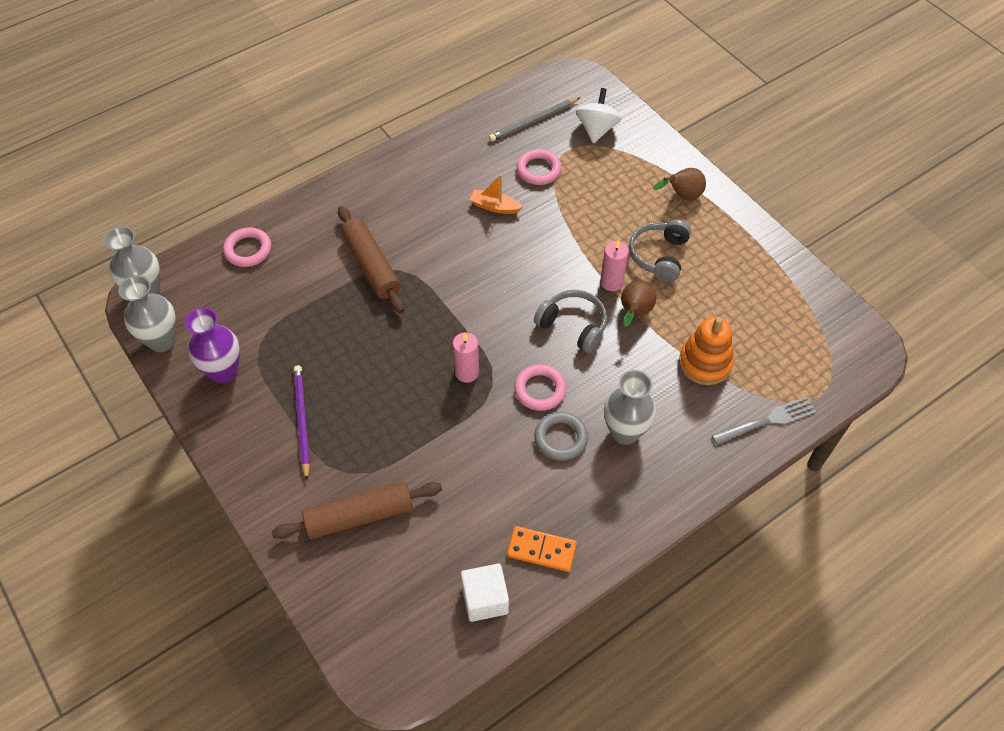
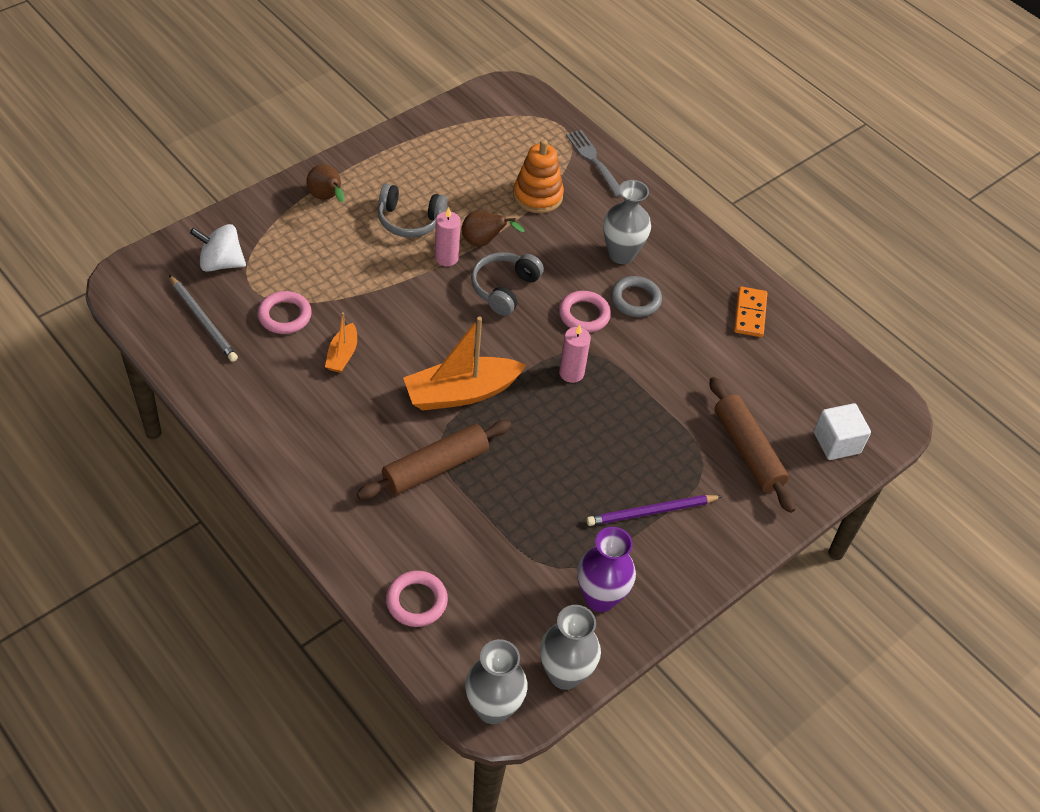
camera: 100 degrees left, 5 degrees down
(448, 287) = (461, 393): none -> orange boat
(485, 599) = (804, 352): white cube -> white cube (836, 442)

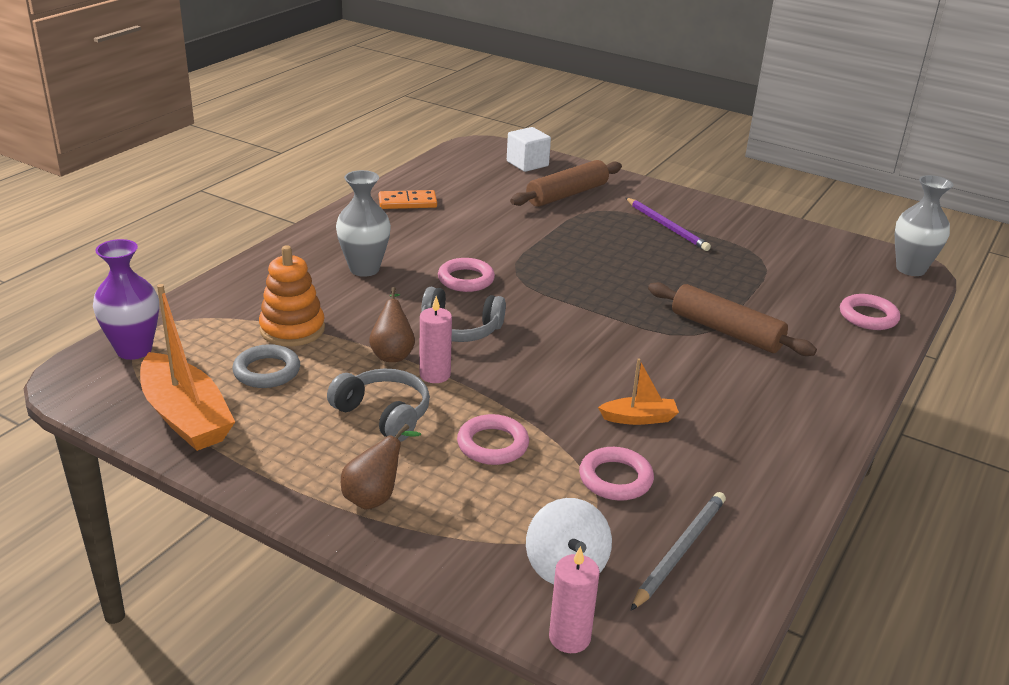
camera: 105 degrees left, 20 degrees down
(351, 265) = (492, 444): none -> pink ring
(410, 220) = (383, 414): grey headphones -> grey headphones turned 45 degrees counterclockwise
(461, 393) = (624, 332): orange boat -> orange boat (186, 416)
(565, 674) = (847, 245): grey vase -> none
(571, 373) = (548, 277): pink candle -> pink candle (569, 637)
(594, 161) = (212, 301): grey fork -> none
(600, 598) = (768, 239): purple vase -> purple vase (134, 350)
(635, 300) = (426, 255): grey ring -> grey ring (267, 371)

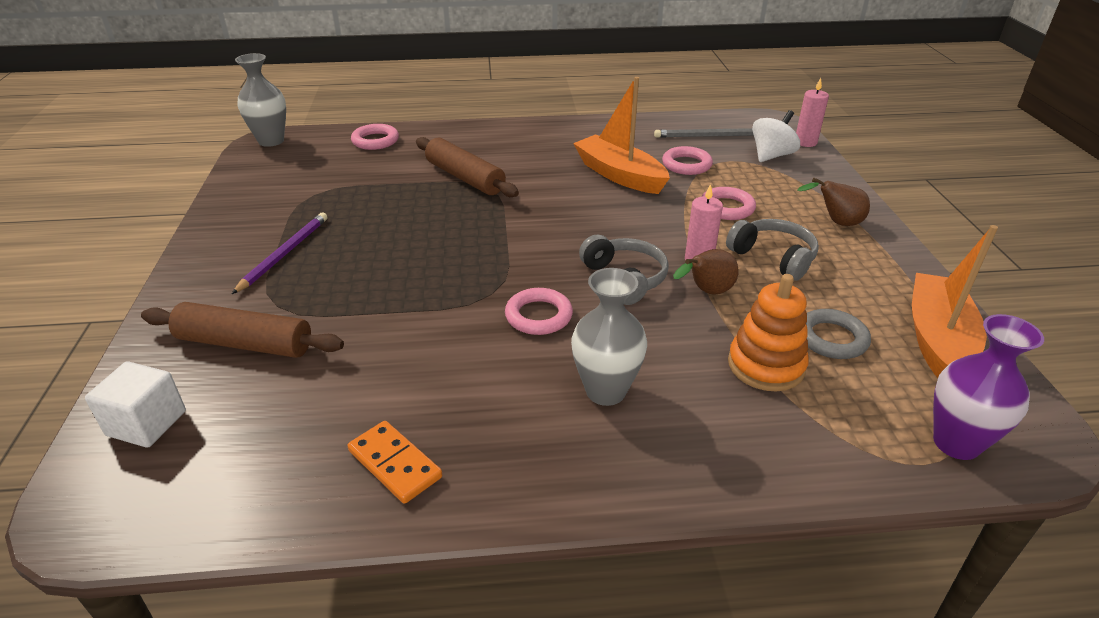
camera: 125 degrees left, 5 degrees up
(383, 414) = (773, 257): grey headphones -> grey headphones turned 135 degrees clockwise
(639, 418) = (620, 175): orange boat -> orange boat, size x1.94
(726, 331) = (465, 178): brown rolling pin -> brown rolling pin turned 45 degrees counterclockwise

